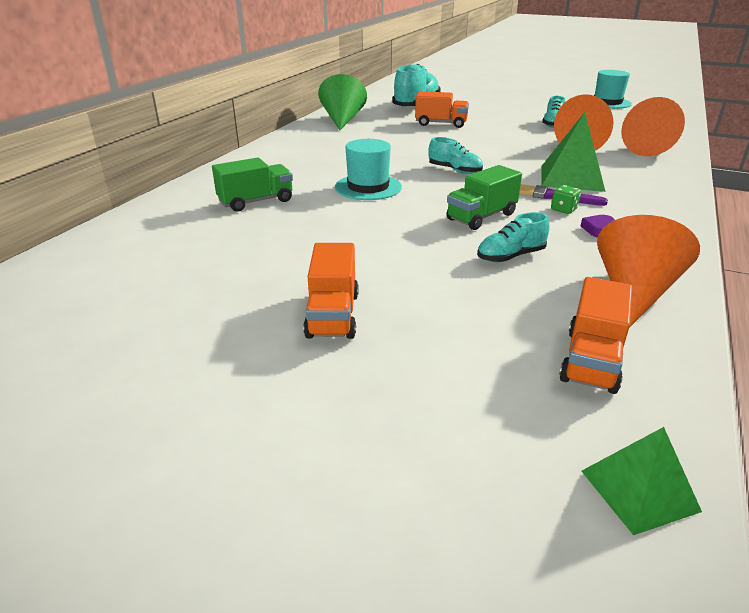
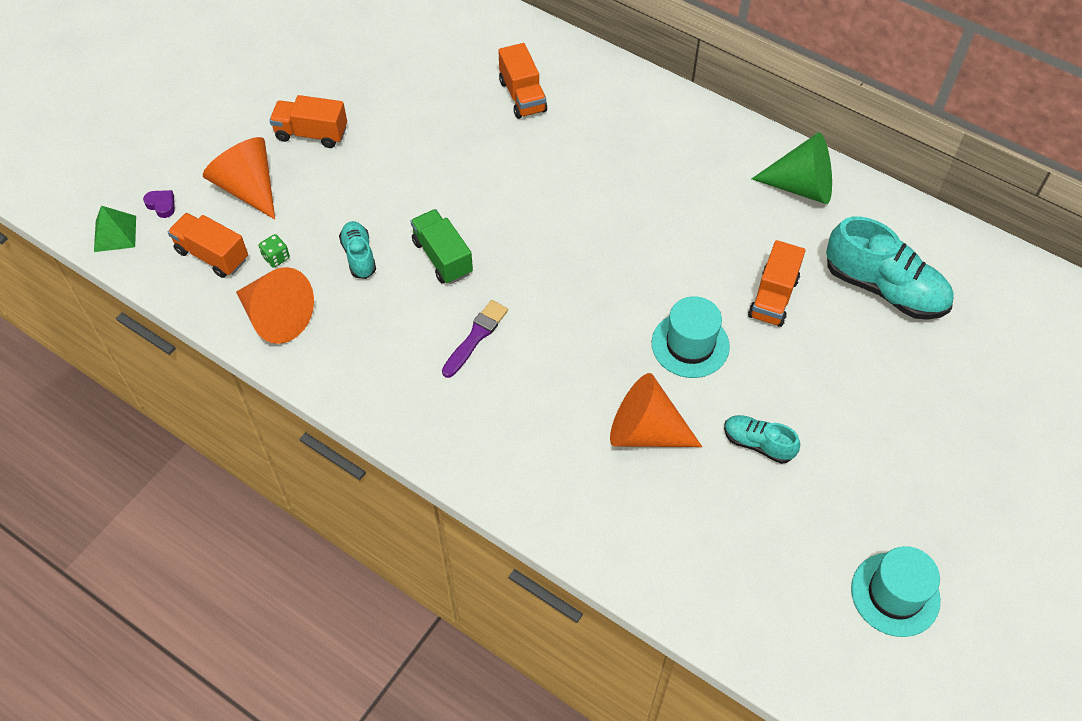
camera: 100 degrees right, 25 degrees up
(256, 201) = (522, 96): green truck -> orange truck
(368, 187) = (540, 182): turquoise hat -> turquoise hat (690, 345)
(454, 170) = (575, 267): turquoise shoe -> none
(563, 209) = (441, 331): green dice -> green dice (276, 257)
(571, 178) = (526, 375): green pyramid -> none
(598, 229) = (389, 342): purple heart -> purple heart (161, 205)
(649, 149) = (615, 519): orange cone -> orange cone (248, 188)

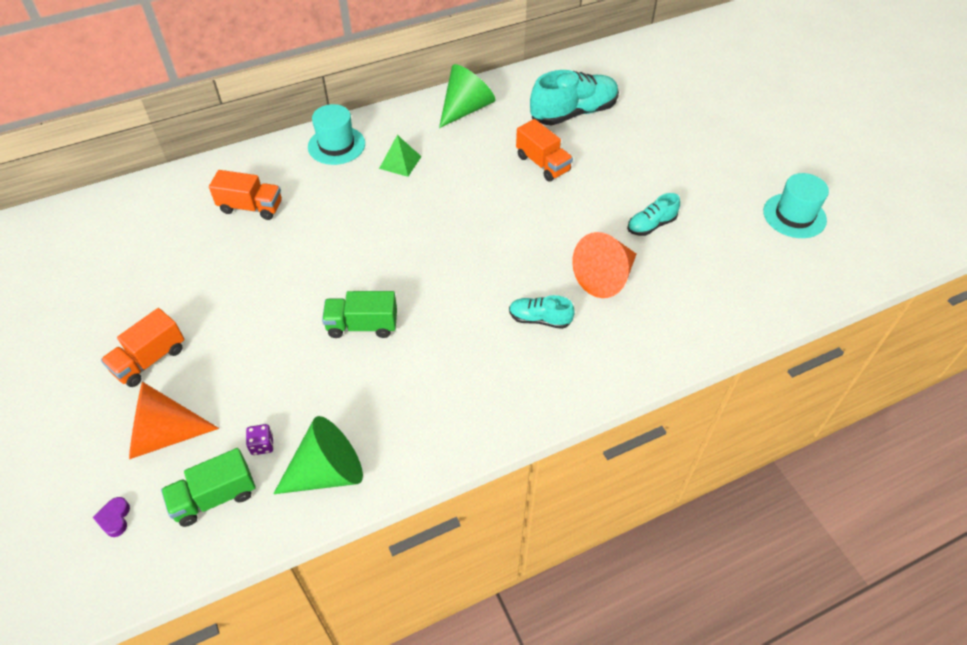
camera: 60 degrees left, 5 degrees down
(115, 233) = (110, 578): green pyramid -> green pyramid (400, 162)
(161, 205) = (115, 518): purple heart -> purple heart turned 75 degrees counterclockwise
(212, 255) = (215, 497): orange truck -> green truck
(276, 257) = (262, 445): green dice -> purple dice
(276, 317) = (327, 472): orange cone -> green cone
(359, 256) = (313, 381): turquoise shoe -> turquoise shoe (539, 319)
(476, 336) = (455, 338): purple brush -> none
(690, 345) = (550, 221): turquoise hat -> turquoise hat (336, 145)

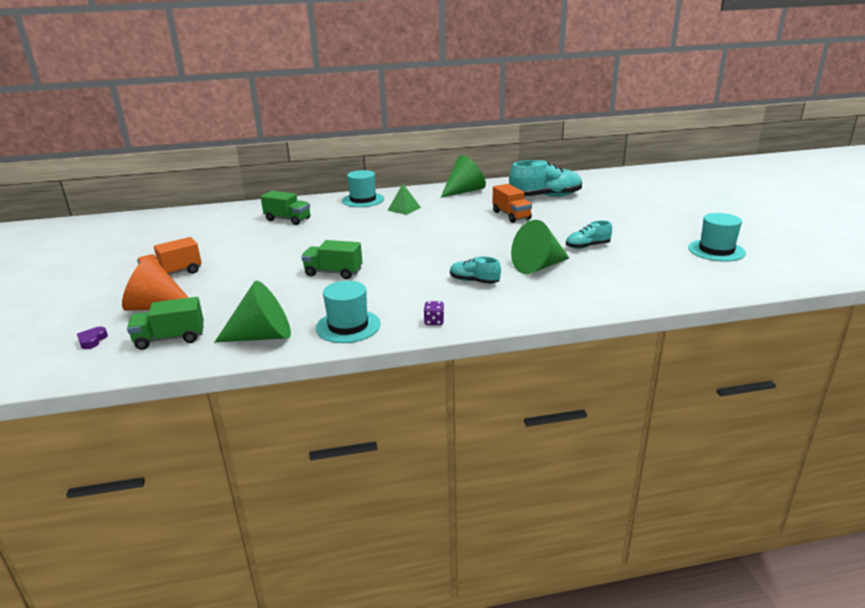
camera: 15 degrees right, 25 degrees down
(251, 207) = (288, 219): orange truck -> green truck
(262, 445) = (223, 318): purple dice -> purple dice (434, 321)
(422, 434) = (348, 326): none -> turquoise hat
(605, 277) = (538, 266): orange cone -> green cone

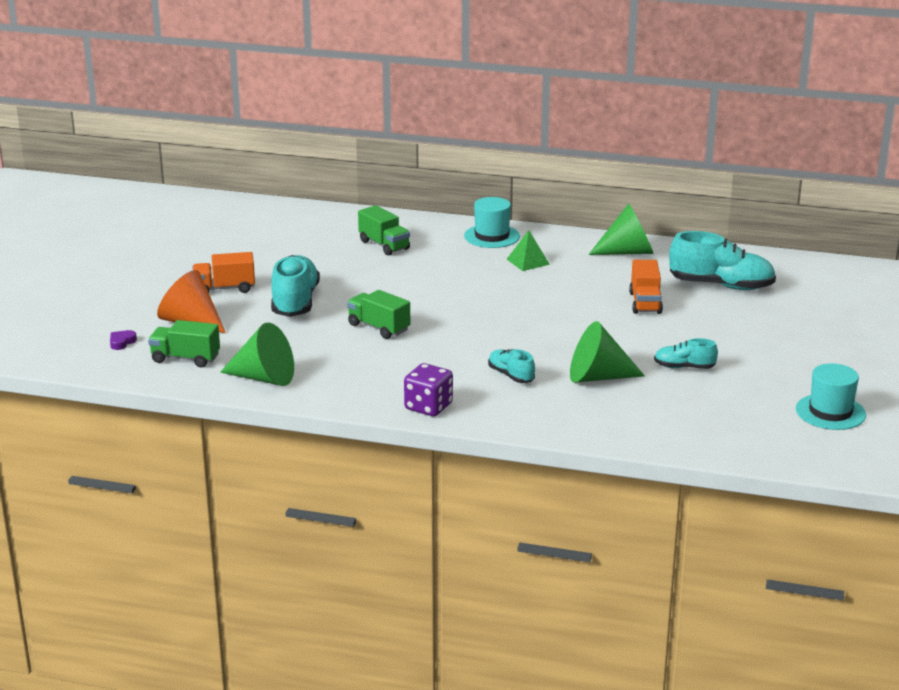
camera: 25 degrees right, 0 degrees up
(245, 270) = (295, 302): none -> turquoise shoe
(348, 326) = (346, 389): turquoise hat -> none
(434, 321) = (428, 407): purple dice -> purple dice, size x1.90

